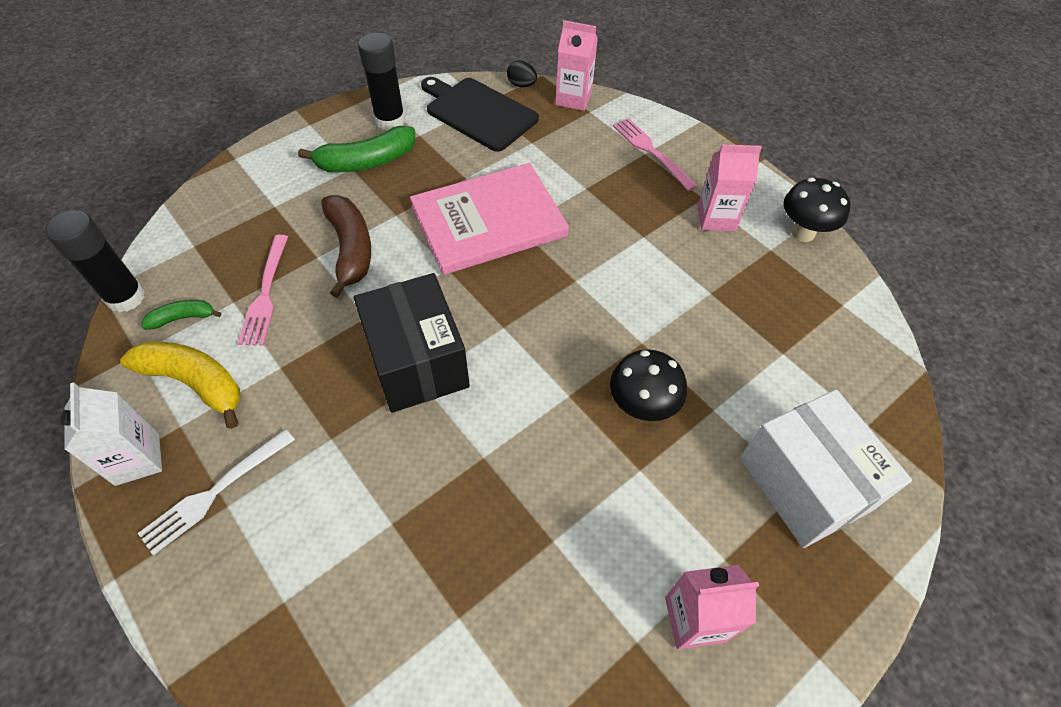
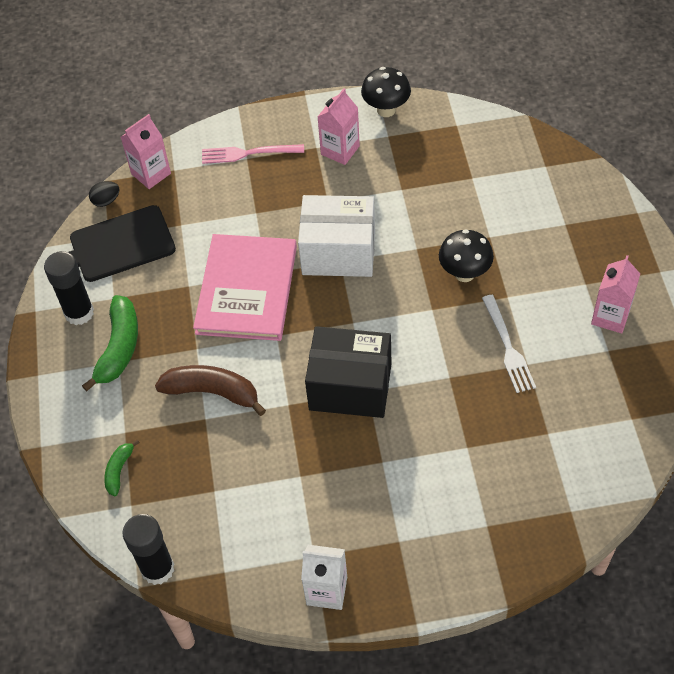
camera: 55 degrees left, 0 degrees up
(183, 318) = (208, 531): green banana -> green banana (119, 470)
(195, 383) = (280, 536): yellow banana -> none
(214, 493) = (384, 546): white fork -> white fork (508, 347)
(266, 294) = (221, 465): pink fork -> none
(804, 483) = (563, 219): white box -> white box (338, 252)

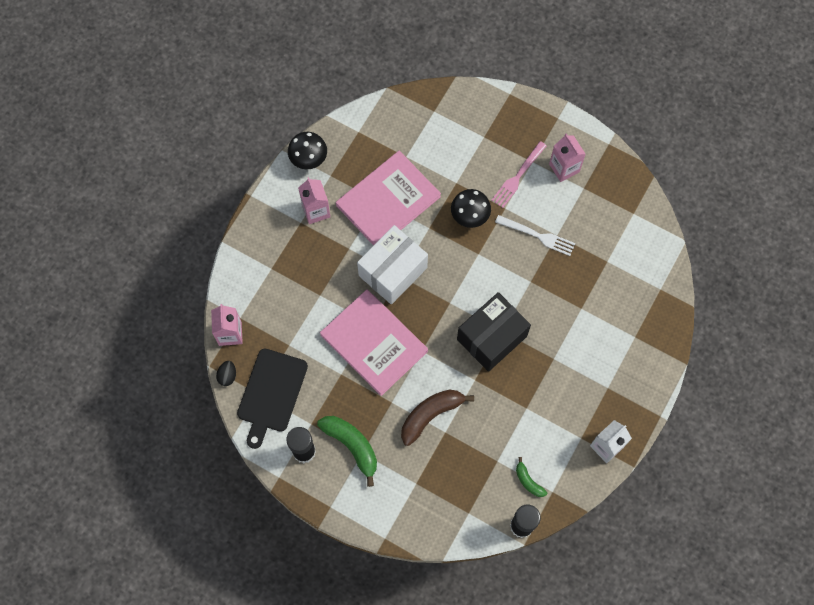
camera: 55 degrees left, 15 degrees up
(119, 470) = (440, 504): green banana -> green banana (528, 481)
(248, 153) = (268, 265): pink fork -> pink fork (518, 177)
(409, 196) = (388, 201): none -> pink book

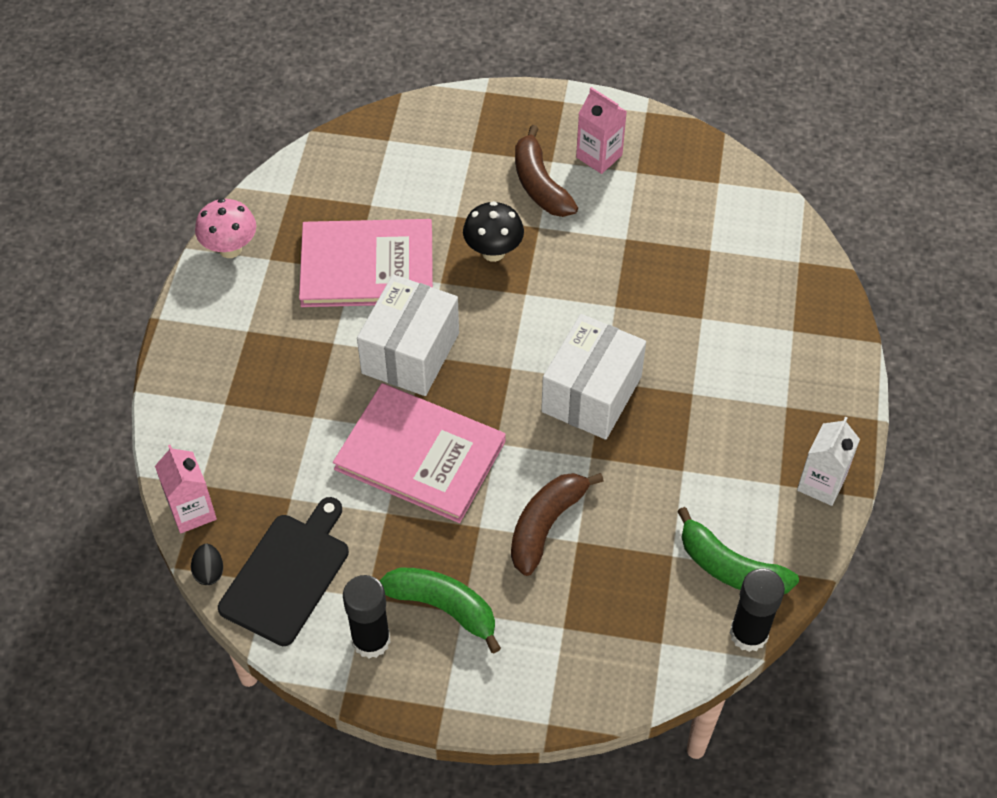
camera: 20 degrees left, 15 degrees down
(271, 393) = (288, 574): black cutting board -> black cutting board turned 150 degrees counterclockwise
(309, 160) = (230, 249): black mushroom -> pink mushroom
(316, 211) = (265, 309): pink carton -> none
(388, 201) = (367, 266): pink book -> pink book turned 60 degrees clockwise
(491, 337) = (591, 394): black box -> white box
(518, 177) = (540, 184): pink fork -> brown banana
(528, 481) = (730, 568): green banana -> green banana, size x1.86
(538, 236) = (600, 247): white fork -> none

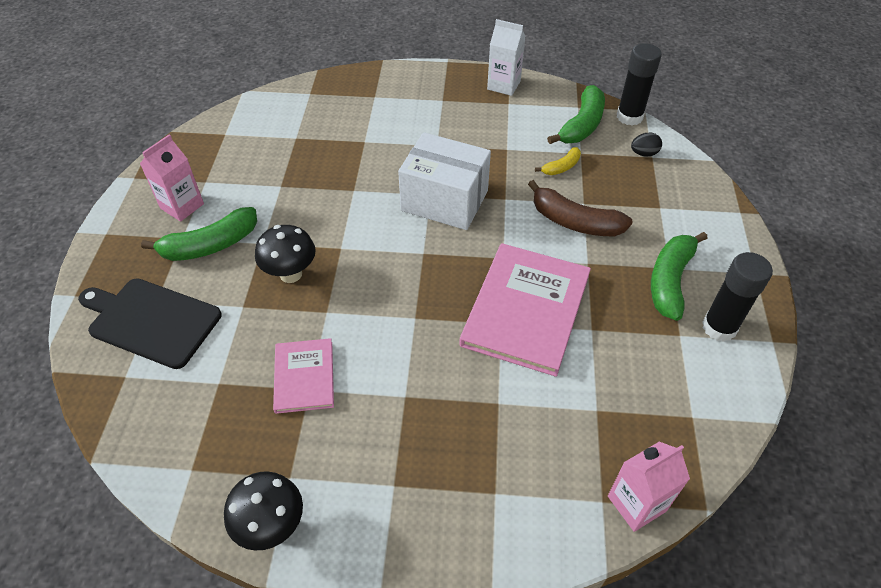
camera: 95 degrees left, 5 degrees down
(209, 572) = (700, 473): black egg -> black egg (644, 153)
(230, 249) = (271, 526): pink mushroom -> black mushroom
(288, 574) = (679, 400): black cutting board -> black cutting board (151, 321)
(367, 266) = (304, 377): pink book -> pink book, size x0.55
(410, 353) = (413, 328): white box -> none
(540, 184) = (210, 245): brown banana -> green banana
(644, 527) = (561, 167): none -> yellow banana

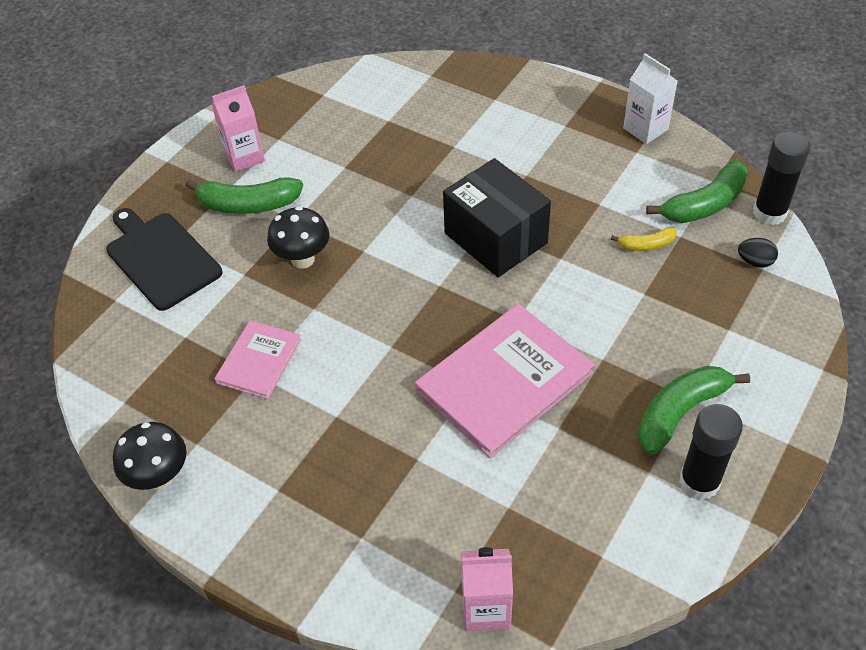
camera: 30 degrees right, 0 degrees up
(444, 200) = (495, 238): white box -> black box
(574, 222) = (619, 310): brown banana -> none

